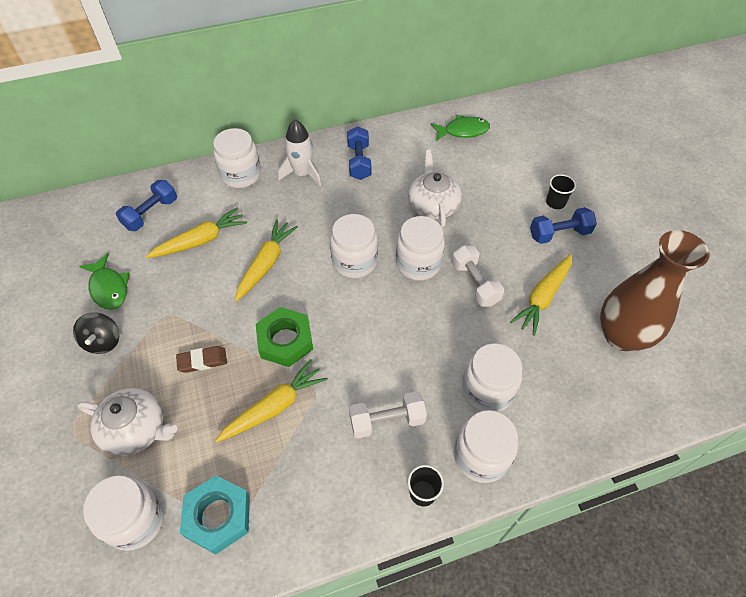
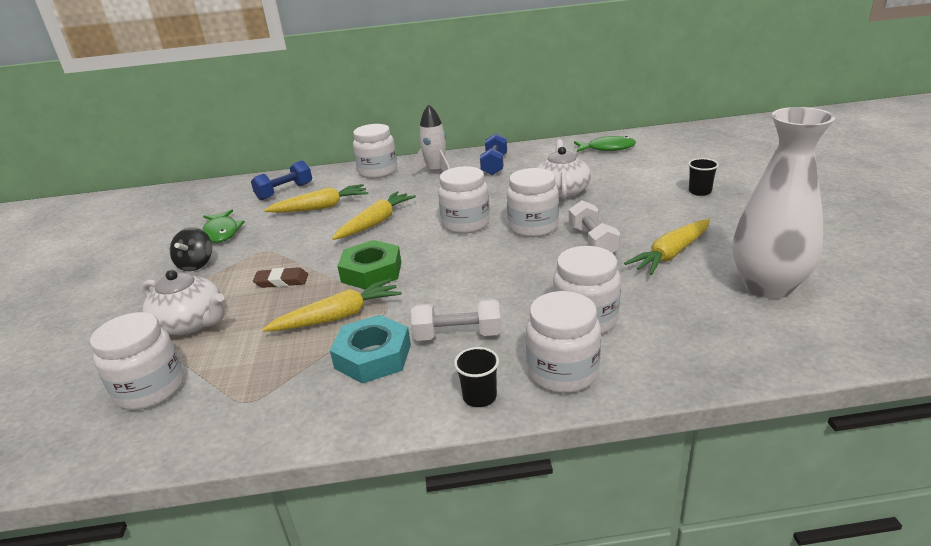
camera: 15 degrees right, 25 degrees down
(218, 516) = (236, 394): turquoise nut -> turquoise nut (373, 356)
(559, 234) = (700, 212): blue dumbbell -> none
(621, 335) = (768, 286): brown vase -> white vase

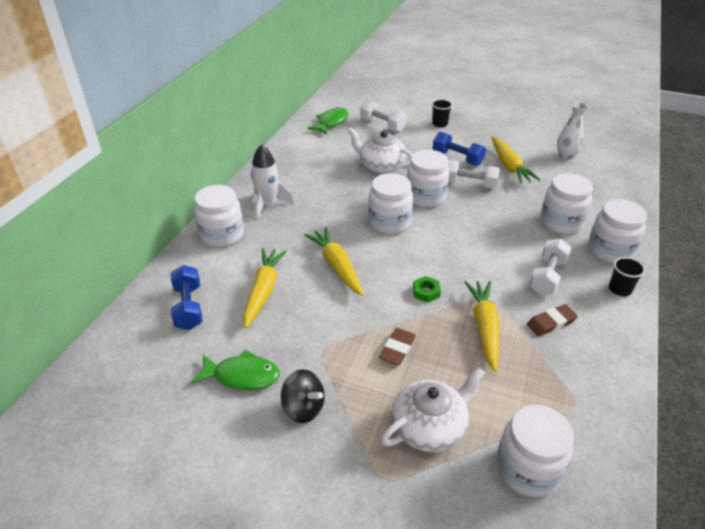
camera: 65 degrees left, 10 degrees up
(371, 272) = (426, 292): green nut -> green nut, size x0.50
(373, 356) = (551, 323): turquoise nut -> brown eraser
(494, 165) = (295, 174): blue dumbbell -> blue dumbbell (457, 158)
(642, 168) = (382, 125): none -> white dumbbell
(768, 286) = (566, 156): white vase -> white vase, size x0.52

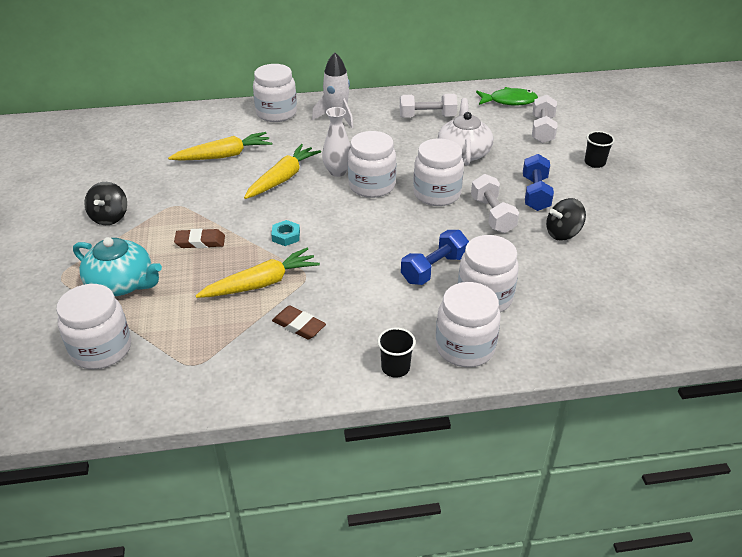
camera: 60 degrees right, 0 degrees up
(189, 307) = (182, 132): blue dumbbell -> blue dumbbell (434, 269)
(242, 376) = (126, 180): green fish -> none
(426, 292) = (286, 236): green nut -> turquoise nut
(430, 426) = (122, 283): white teapot -> turquoise teapot
(509, 166) = (563, 233): yellow carrot -> black spinning top
(547, 276) = (373, 308): white dumbbell -> white dumbbell (427, 117)
(566, 156) = (643, 272): white vase -> white vase (338, 172)

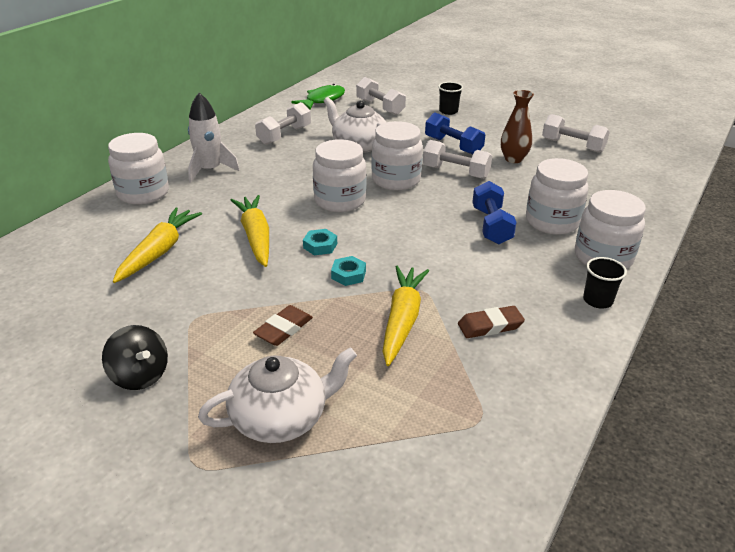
camera: 50 degrees left, 5 degrees down
(101, 349) = (382, 484): white jar -> none
(122, 283) = (281, 417): turquoise teapot -> white teapot
(305, 208) = (320, 246): none -> turquoise nut
(338, 172) = (293, 206): white vase -> none
(563, 233) = (513, 159): black spinning top -> brown vase
(645, 255) = (572, 145): none -> white dumbbell

